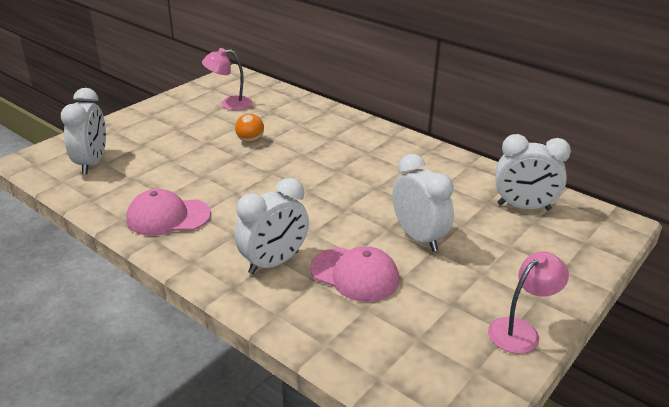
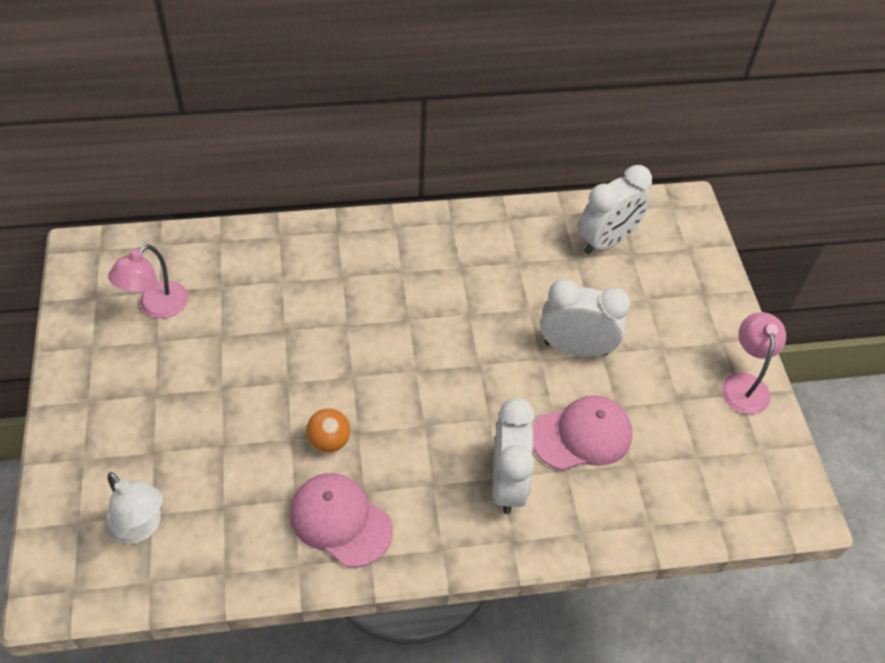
camera: 50 degrees left, 20 degrees up
(92, 163) = (140, 527): white clock -> white lamp
(168, 217) = (340, 520): pink cap -> pink cap turned 90 degrees clockwise
(250, 140) = (265, 347): orange ball -> orange ball (329, 441)

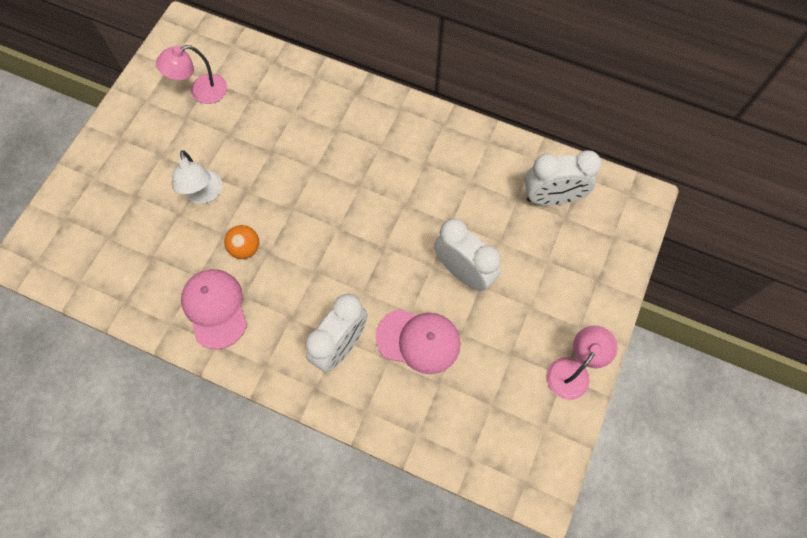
camera: 35 degrees right, 15 degrees up
(140, 527) = (96, 243): white lamp -> white lamp (204, 194)

